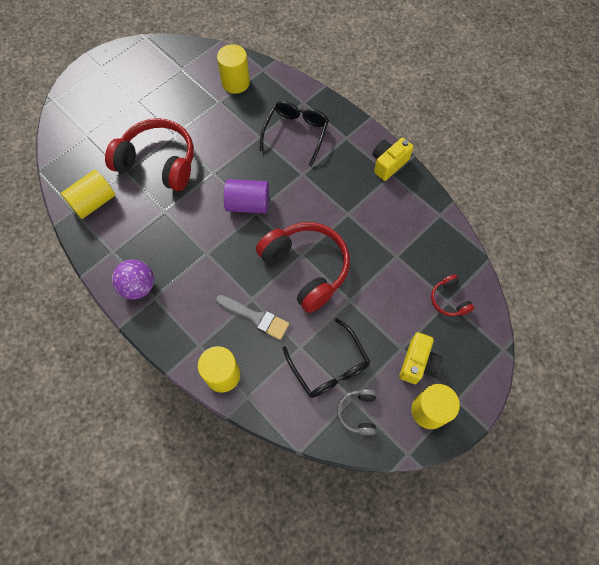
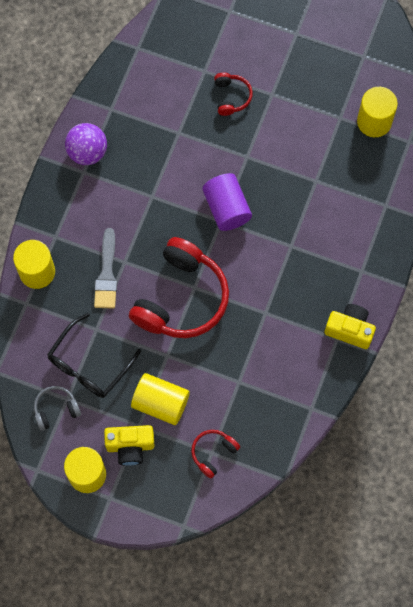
camera: 65 degrees right, 5 degrees up
(93, 202) = (156, 62): yellow cylinder -> yellow cylinder (160, 403)
(158, 162) = (231, 97): red headphones -> red headphones, size x0.46
(296, 133) = (339, 216): black glasses -> none

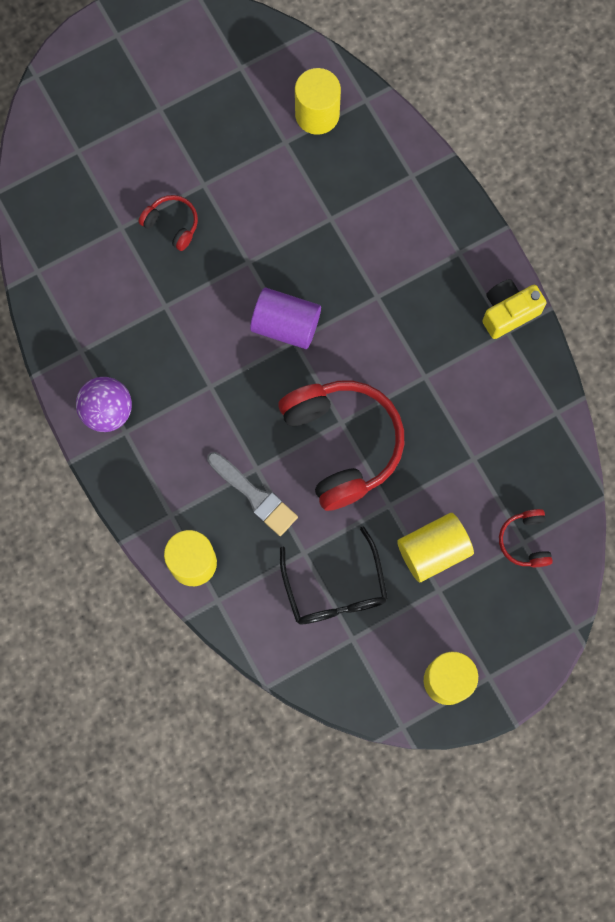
camera: 50 degrees left, 5 degrees up
(56, 409) = (355, 658): grey headphones -> none
(130, 446) = (453, 615): yellow camera -> none

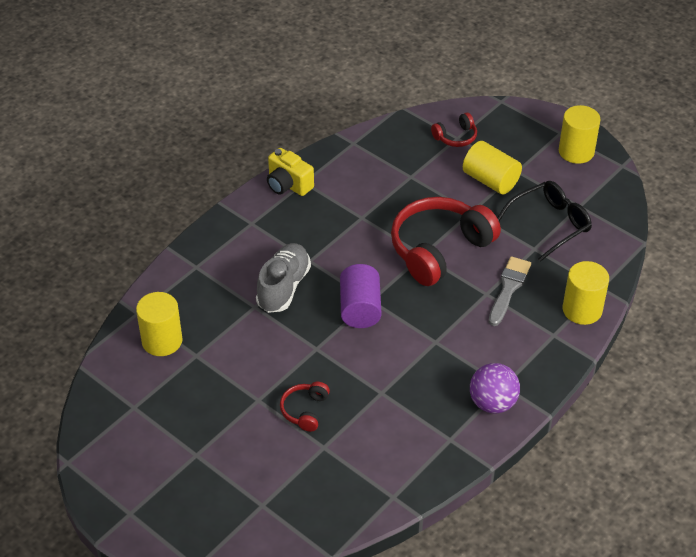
camera: 110 degrees left, 30 degrees down
(347, 256) = (283, 287): none -> grey shoe

